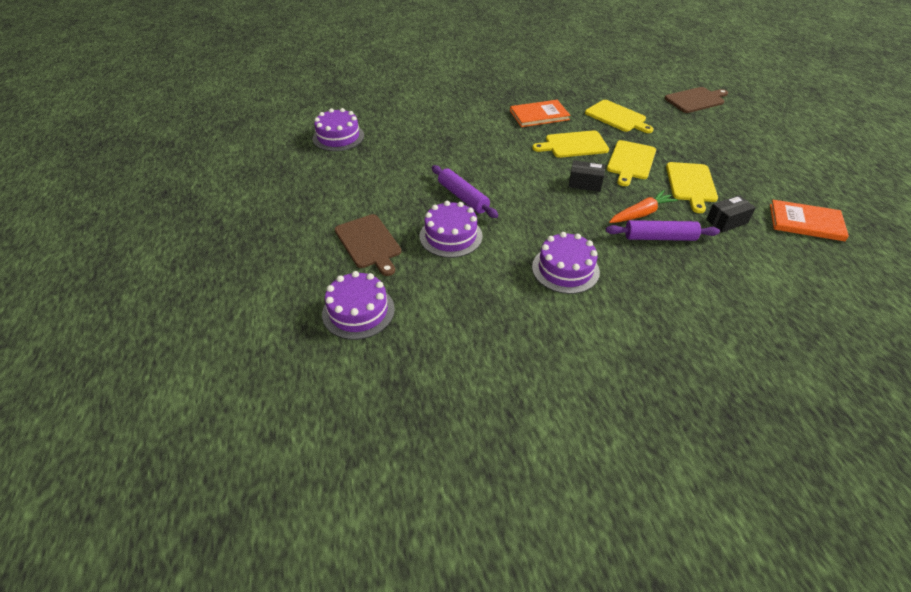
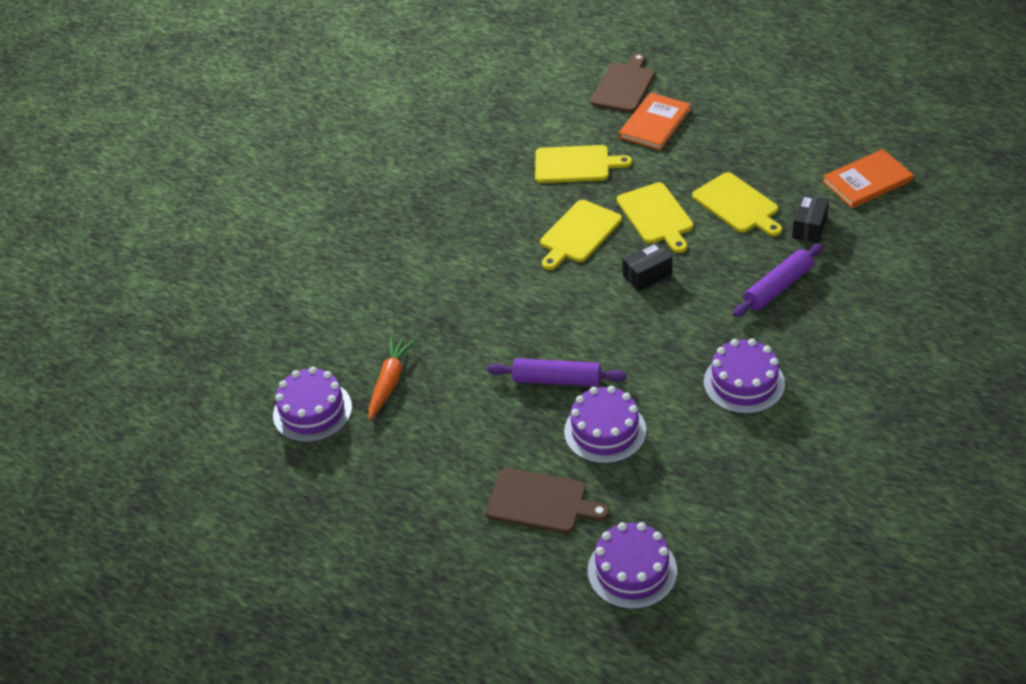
camera: 40 degrees left, 0 degrees up
(539, 115) = (494, 218): orange book -> orange book (655, 123)
(641, 213) = (735, 272): orange carrot -> orange carrot (389, 382)

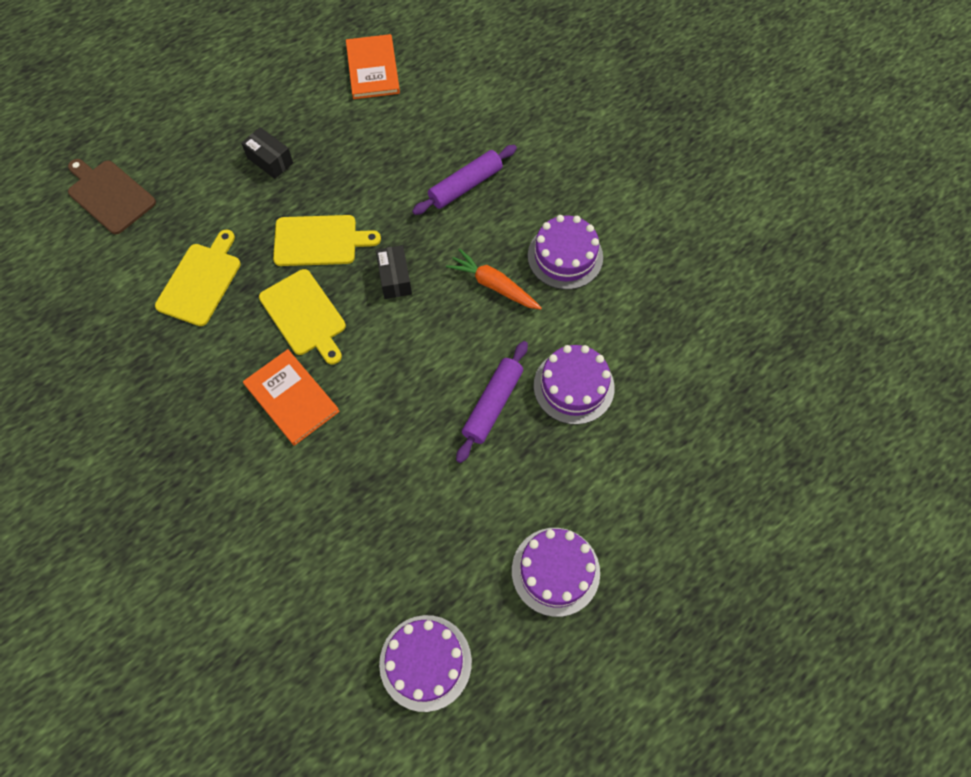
camera: 75 degrees left, 20 degrees up
(389, 382) = (421, 566): orange carrot -> orange carrot (493, 285)
(541, 501) = (636, 471): brown cutting board -> none
(632, 570) = (739, 423): purple cake -> purple cake (555, 571)
(655, 123) = (186, 191): orange book -> orange book (292, 398)
(737, 205) = (344, 172): yellow cutting board -> none
(778, 287) = (465, 185): purple rolling pin -> purple rolling pin turned 75 degrees clockwise
(809, 227) = (405, 132): black box -> black box (270, 160)

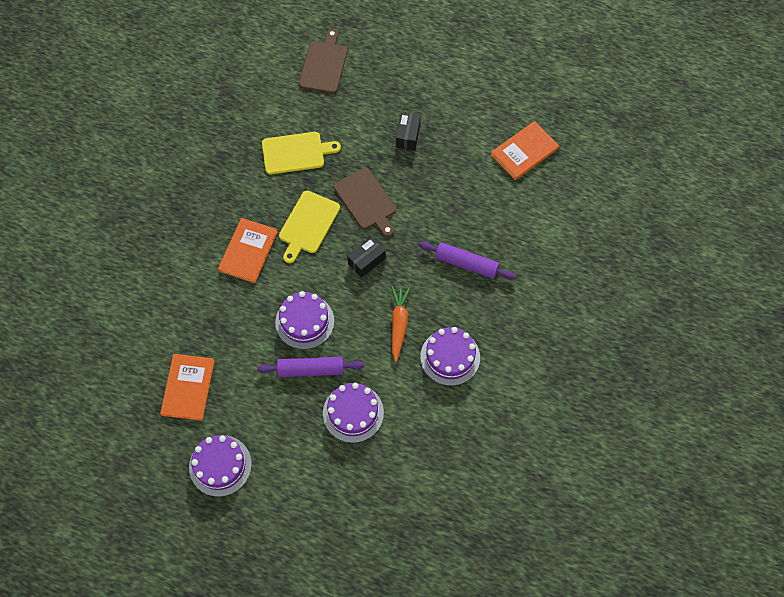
camera: 60 degrees right, 0 degrees up
(319, 241) = (366, 201): yellow cutting board -> brown cutting board
(425, 662) = (127, 420): purple cake -> purple cake (304, 321)
(428, 560) = (188, 388): none -> orange book

